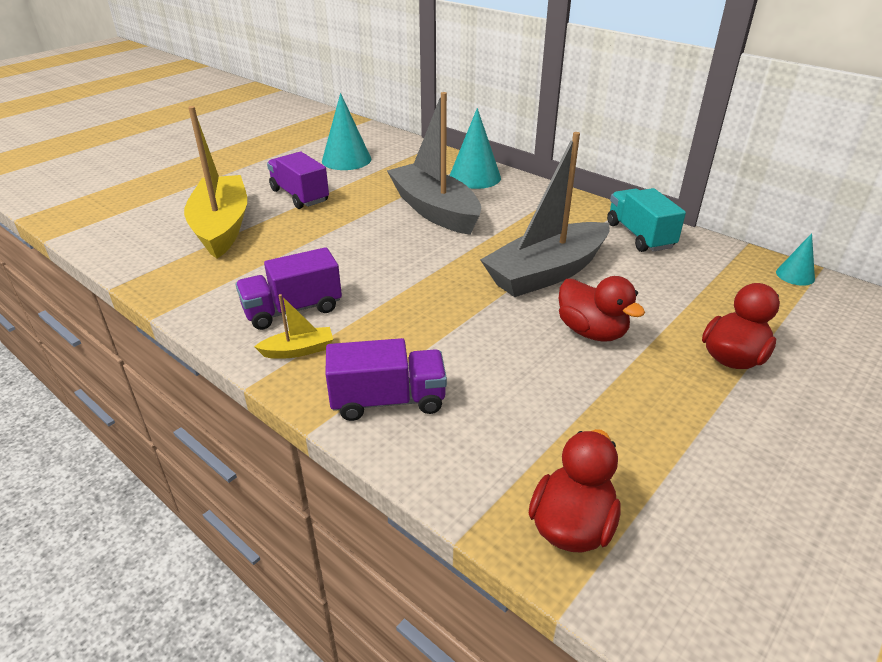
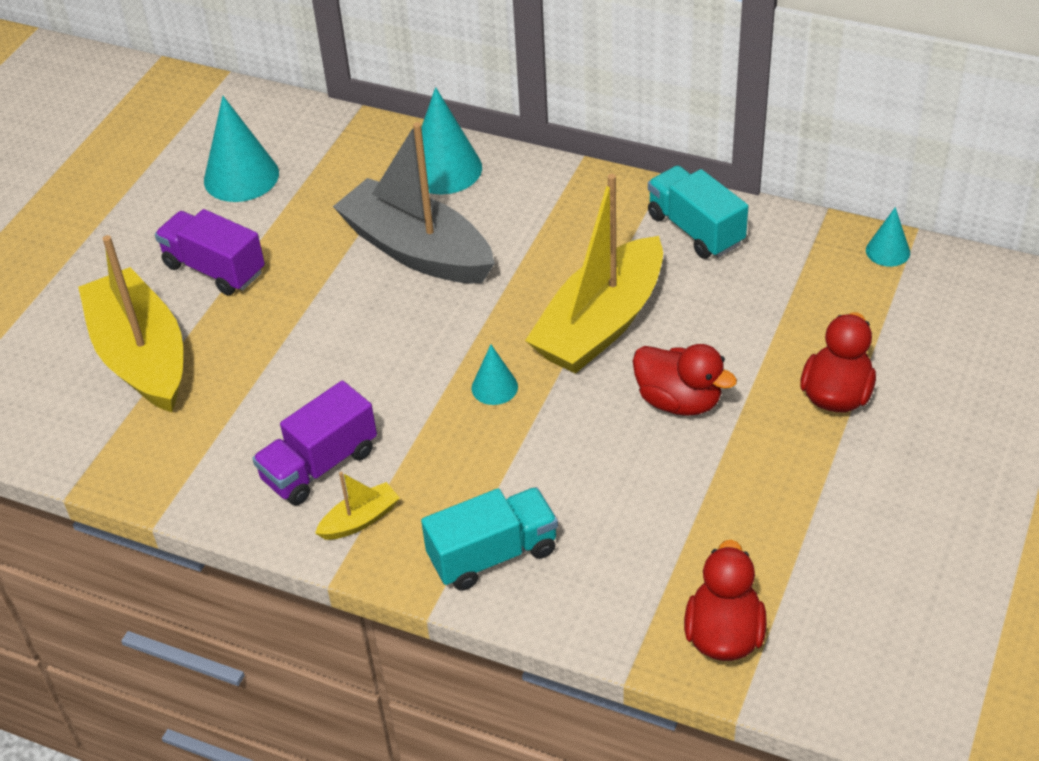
camera: 15 degrees left, 10 degrees up
(388, 400) = (493, 554): purple truck -> turquoise truck
(448, 292) = (494, 387): none -> turquoise cone
(546, 273) = (600, 324): grey boat -> yellow boat

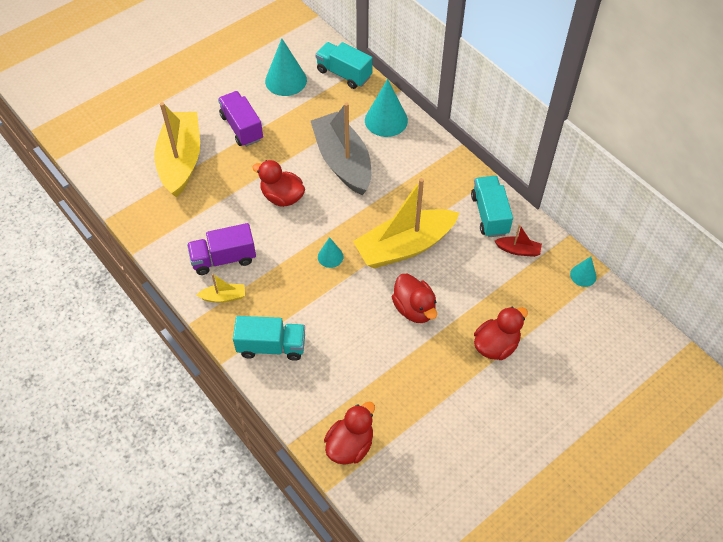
camera: 25 degrees right, 10 degrees up
(331, 133) = (344, 74): none -> turquoise truck
(354, 338) = (282, 197): none -> red duck
(772, 258) = (518, 250): none -> red boat

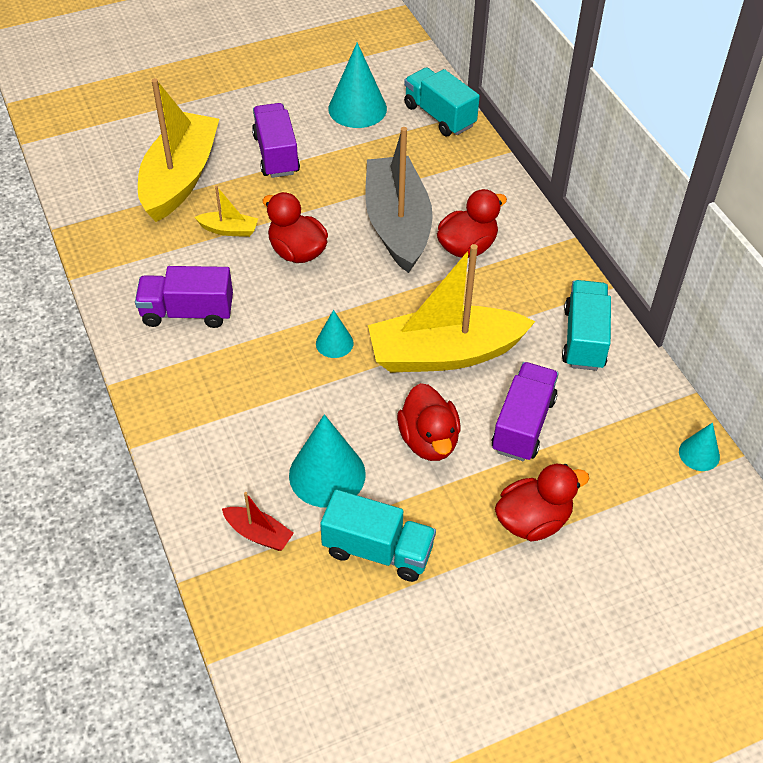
camera: 15 degrees right, 5 degrees down
(224, 297) = (168, 361): yellow boat -> yellow boat (229, 230)
(271, 346) = (207, 442): turquoise truck -> turquoise truck (378, 550)
(350, 445) = (267, 606): red duck -> red duck (467, 247)
(386, 120) = (477, 185): turquoise cone -> turquoise cone (327, 474)
(470, 283) = (523, 424): none -> purple truck
(518, 250) = (610, 396): red boat -> red boat (258, 534)

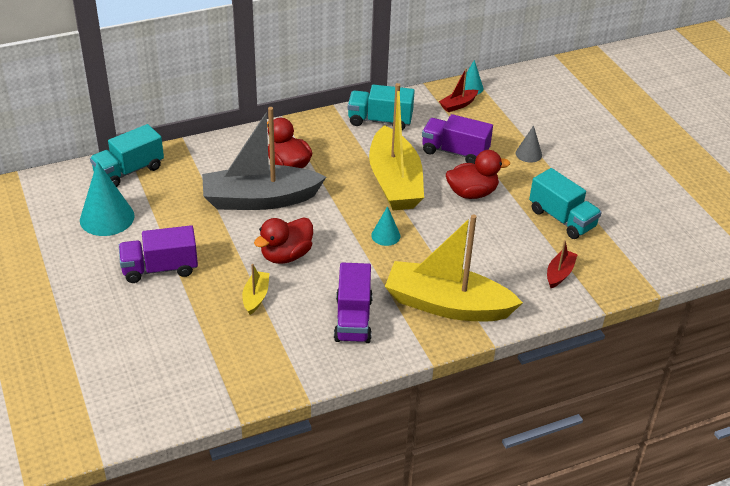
camera: 90 degrees left, 10 degrees down
(180, 178) = (181, 332): yellow boat -> yellow boat (447, 305)
(327, 474) = (506, 240): turquoise cone -> none
(378, 550) = (562, 219): turquoise truck -> turquoise truck turned 120 degrees clockwise
(533, 520) = (528, 154): red duck -> grey cone
(646, 434) = (458, 105): none -> red boat

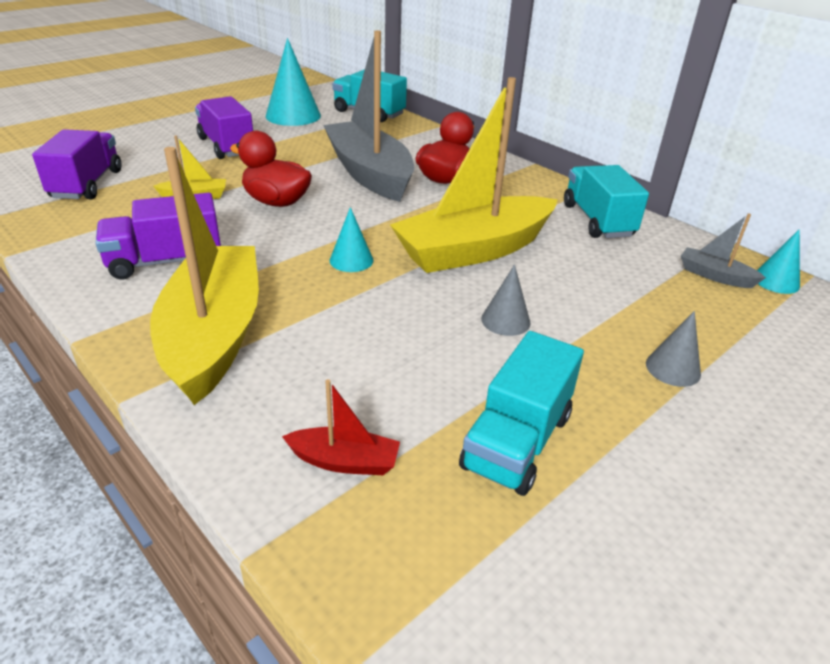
camera: 70 degrees right, 5 degrees down
(455, 152) = (593, 289): purple truck -> purple truck (87, 184)
(458, 105) = (715, 276): red boat -> grey boat
(472, 193) = (505, 320): red duck -> grey cone

